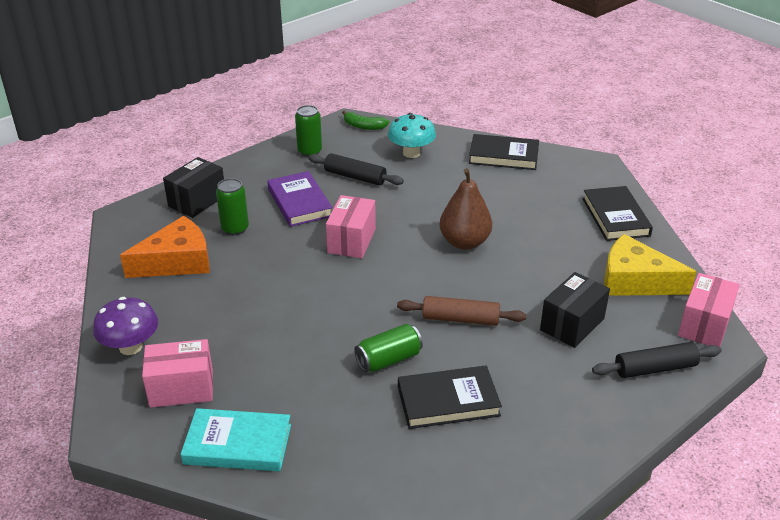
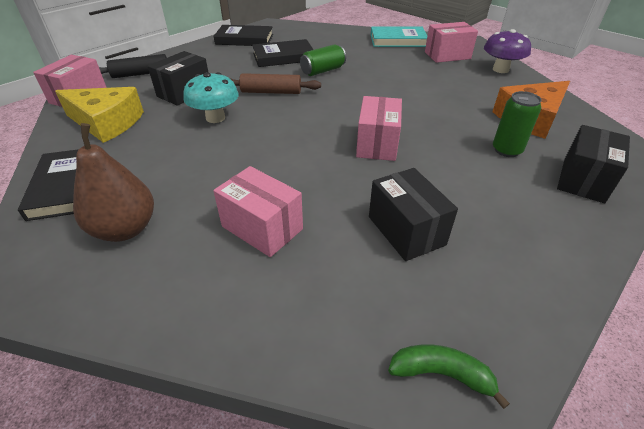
camera: 175 degrees right, 5 degrees up
(299, 202) = (458, 185): purple book -> none
(309, 151) = (505, 283): green can -> none
(355, 177) = (406, 230): black rolling pin -> black box
(411, 153) = (330, 291): turquoise mushroom -> turquoise mushroom (215, 118)
(453, 183) = (262, 227): none -> pink box
(464, 242) = (259, 148): brown pear -> brown pear (125, 229)
(503, 156) = (167, 295): black book -> black book (244, 39)

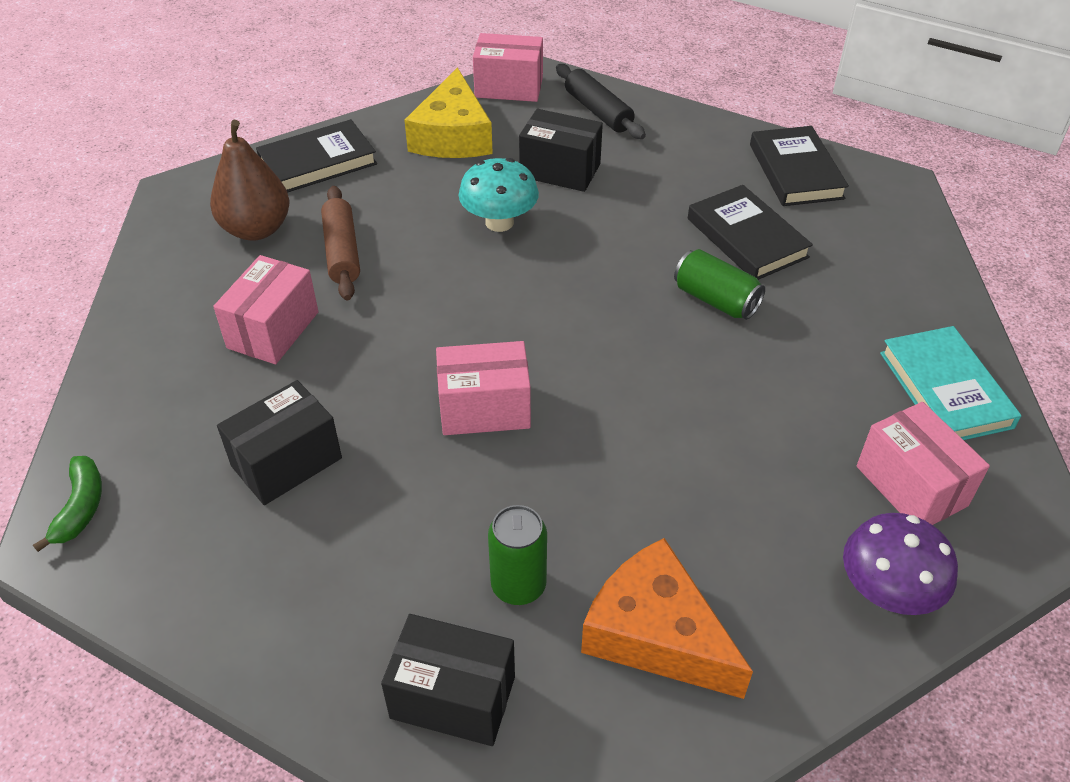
camera: 75 degrees right, 5 degrees up
(271, 92) = (603, 256): brown rolling pin -> brown rolling pin (342, 252)

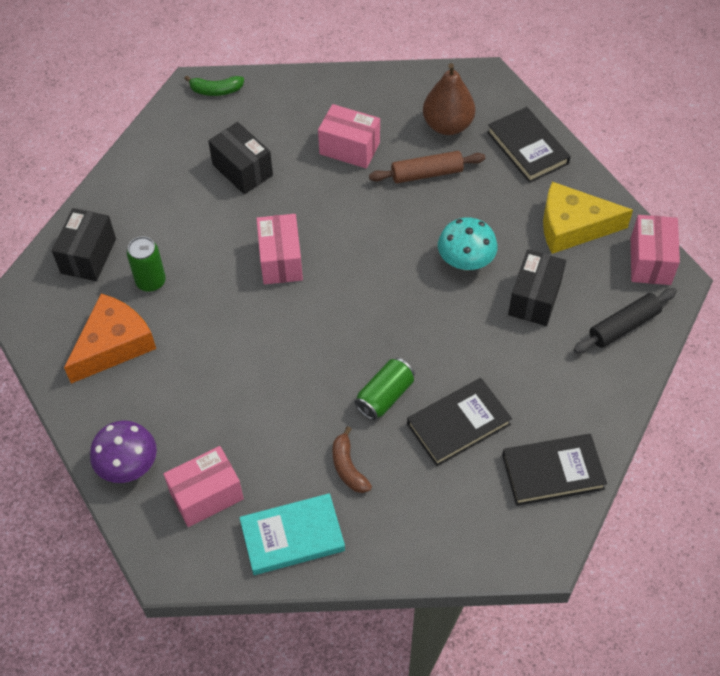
camera: 90 degrees right, 10 degrees up
(829, 335) = (348, 467): none -> brown banana

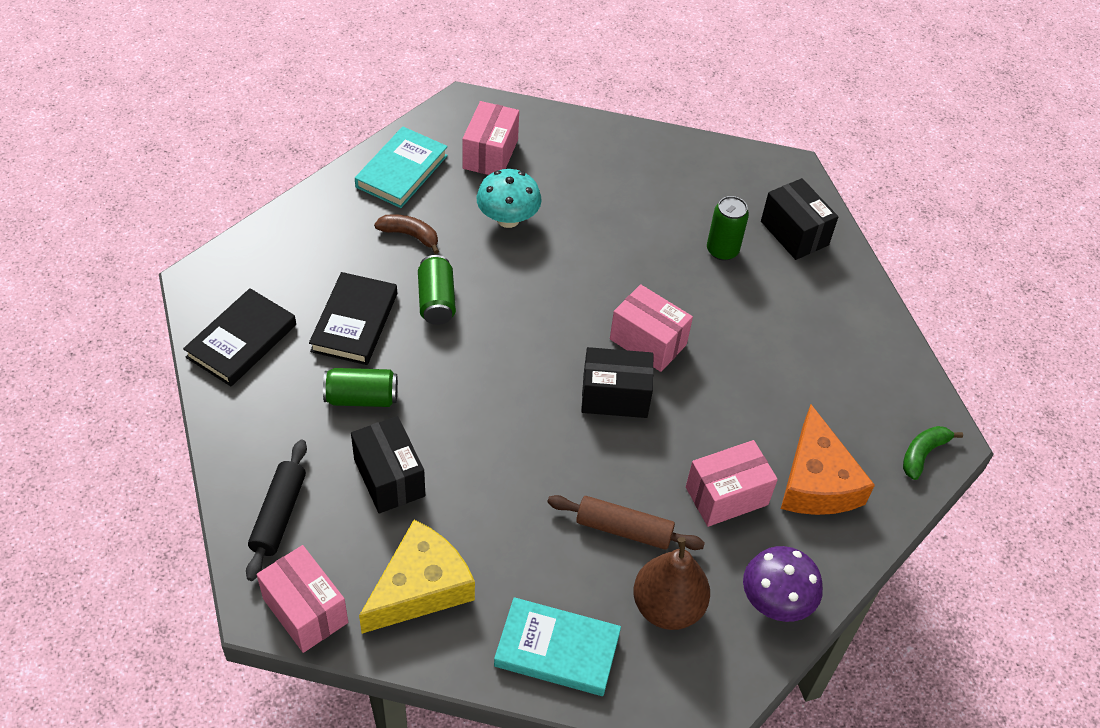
camera: 130 degrees right, 5 degrees down
(113, 345) = (682, 191): orange cheese -> orange cheese (816, 481)
(128, 465) = (565, 135): purple mushroom -> purple mushroom (775, 601)
(242, 170) = (787, 394): black box -> black box (615, 396)
(427, 174) = (624, 529): brown rolling pin -> brown rolling pin turned 75 degrees clockwise
(465, 261) = (489, 465): turquoise mushroom -> turquoise mushroom (508, 219)
(505, 363) = (361, 398): none -> green can
(527, 148) = (557, 649): black book -> turquoise book

